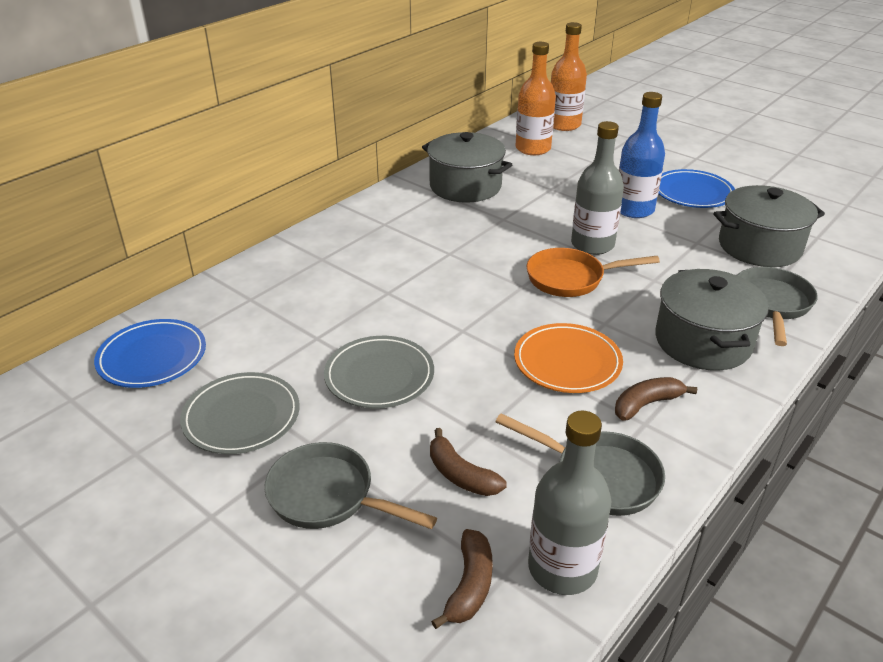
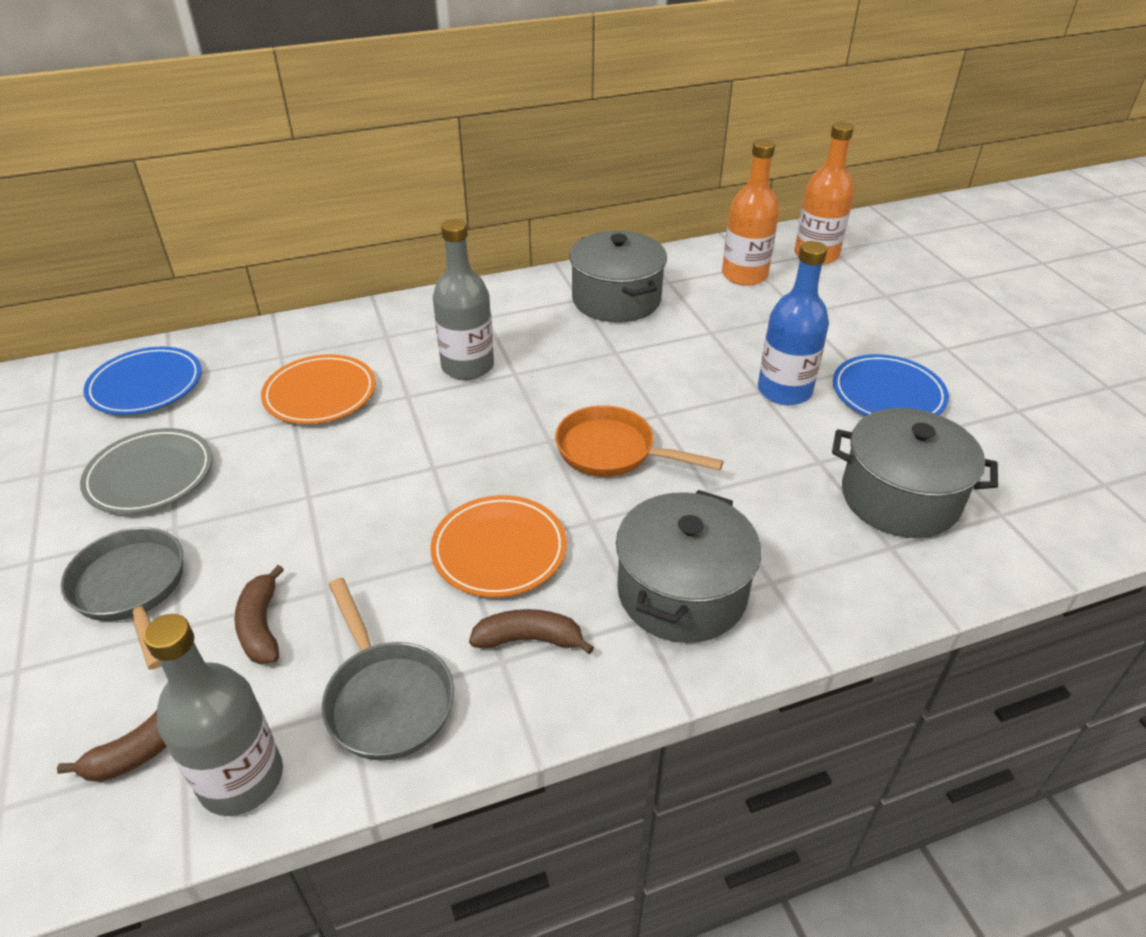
camera: 30 degrees right, 5 degrees up
(316, 313) = (320, 394): none -> orange plate
(379, 376) = (304, 484): grey plate -> none
(592, 245) = (683, 419): grey bottle -> grey bottle (467, 366)
(772, 304) = (827, 581): grey pan -> none

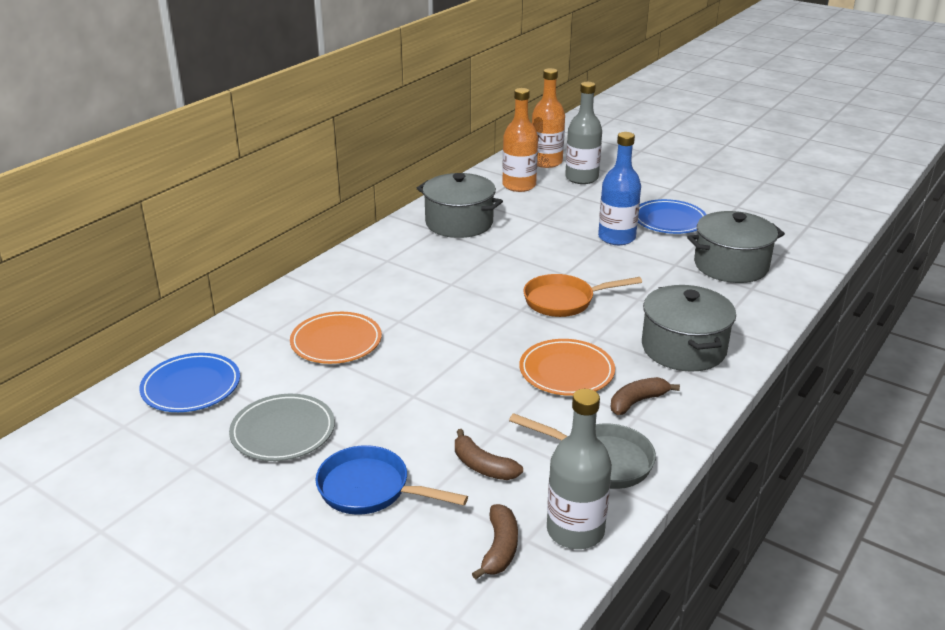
camera: 35 degrees left, 10 degrees down
(132, 589) = (370, 489): grey pan -> blue pan
(467, 366) = (415, 291): grey bottle -> grey bottle (581, 178)

